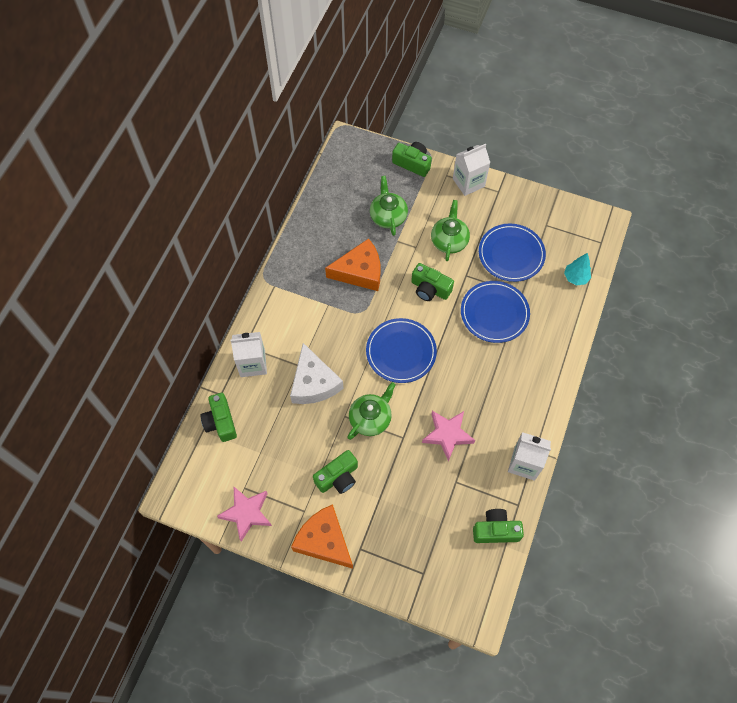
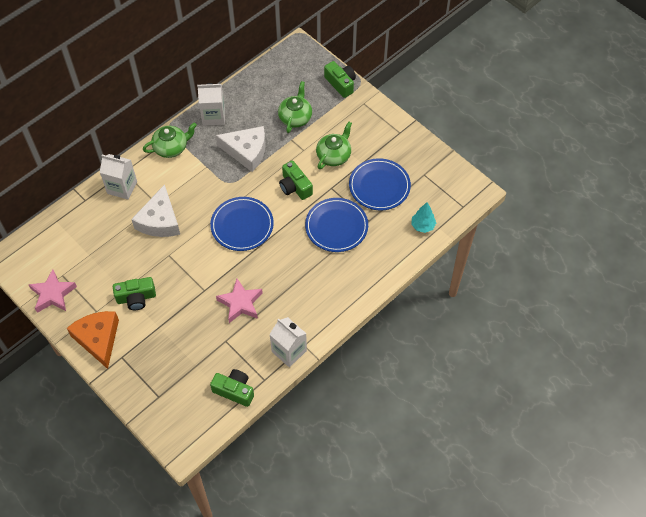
camera: 25 degrees right, 5 degrees down
(220, 422) = (73, 220): green camera -> none
(360, 272) = (246, 151): orange cheese -> white cheese
(370, 418) = (188, 265): green teapot -> green teapot (171, 147)
(468, 182) = (378, 116): white carton -> white carton (213, 116)

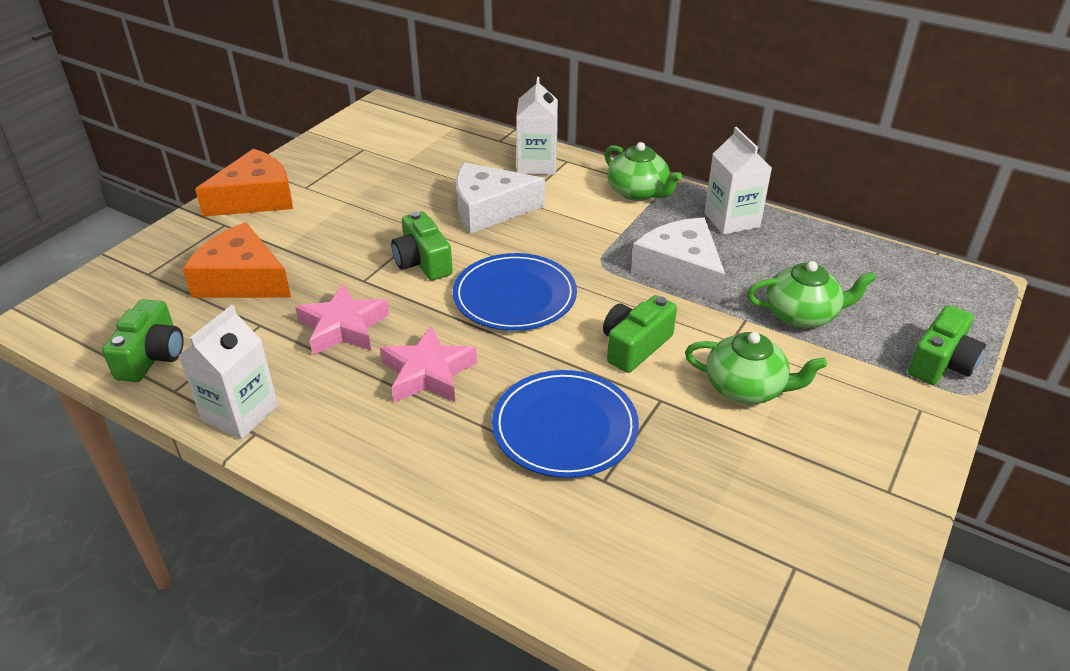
camera: 75 degrees right, 20 degrees down
(53, 294) = (329, 148): pink star -> pink star (428, 373)
(136, 298) = (335, 216): green camera -> green camera (422, 262)
(182, 348) = (242, 279): none -> orange cheese
(246, 151) = (680, 270): white cheese -> white cheese turned 150 degrees clockwise
(379, 186) = (709, 481): blue plate -> none
(422, 226) = (633, 594): turquoise tree -> none

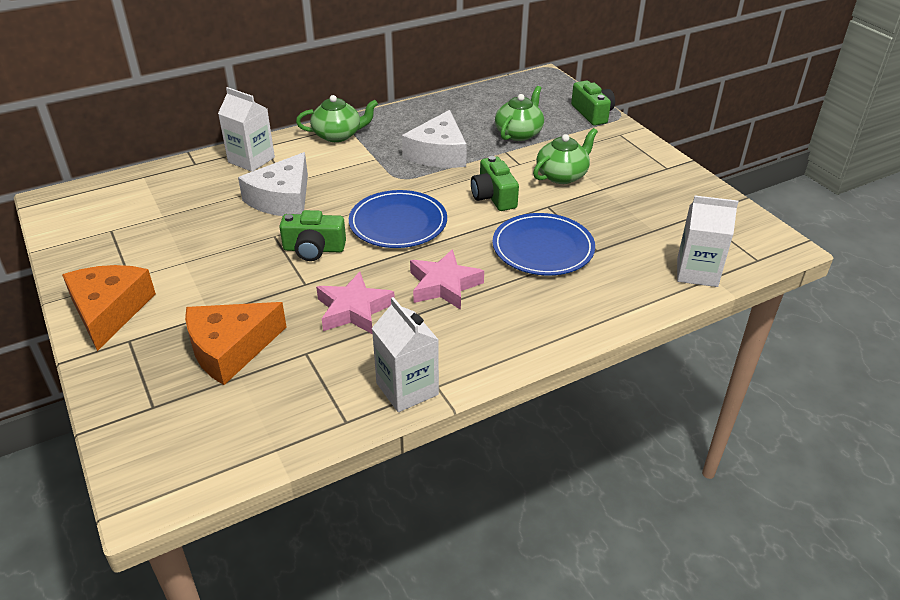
camera: 60 degrees left, 0 degrees up
(152, 356) = (286, 426): green camera -> none
(680, 270) = (438, 153): white cheese -> white cheese turned 75 degrees counterclockwise
(731, 220) = (408, 117): white carton -> white carton (697, 272)

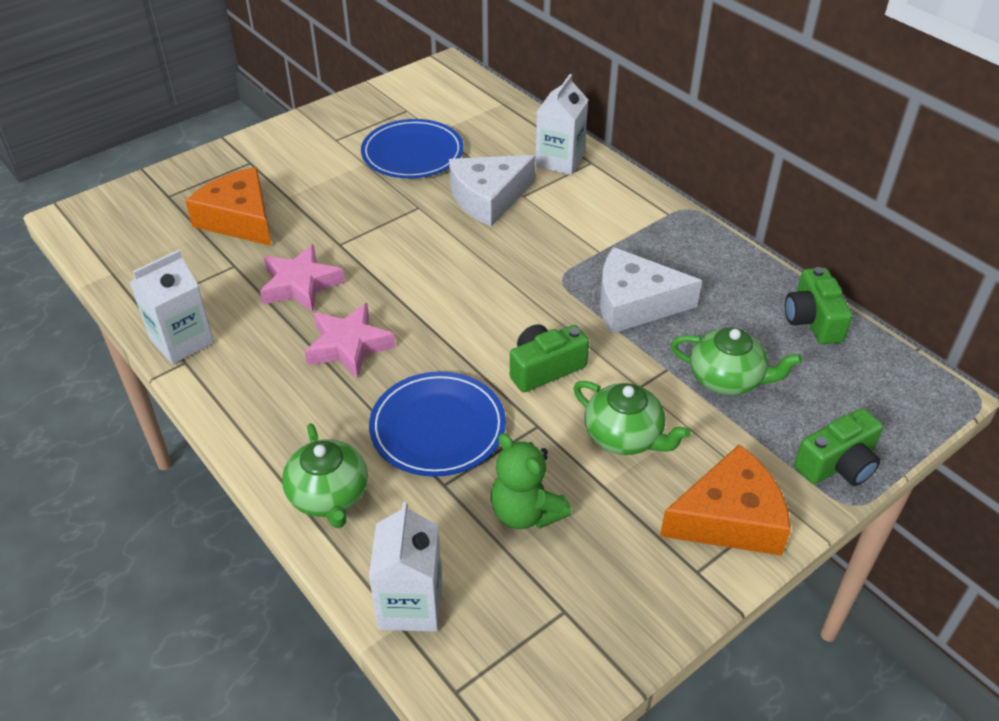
camera: 80 degrees right, 5 degrees up
(109, 311) = (288, 142): orange cheese -> orange cheese (729, 518)
(282, 199) = (488, 198): white cheese -> white cheese turned 45 degrees counterclockwise
(314, 249) = (399, 238): green camera -> green camera (812, 320)
(338, 135) = (642, 211): green teapot -> green teapot (329, 496)
(398, 223) = (463, 292): blue plate -> blue plate (412, 153)
(623, 219) = (525, 512): none -> green teddy bear

